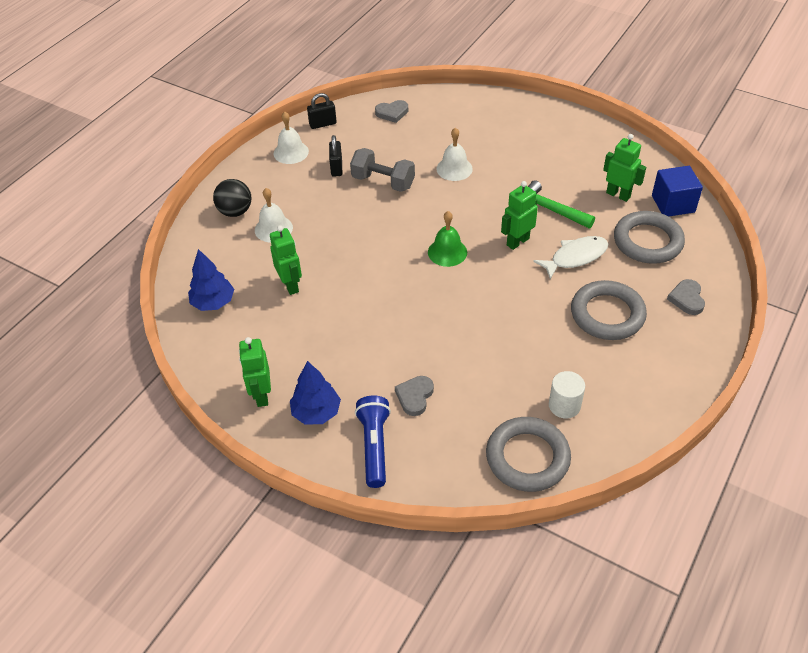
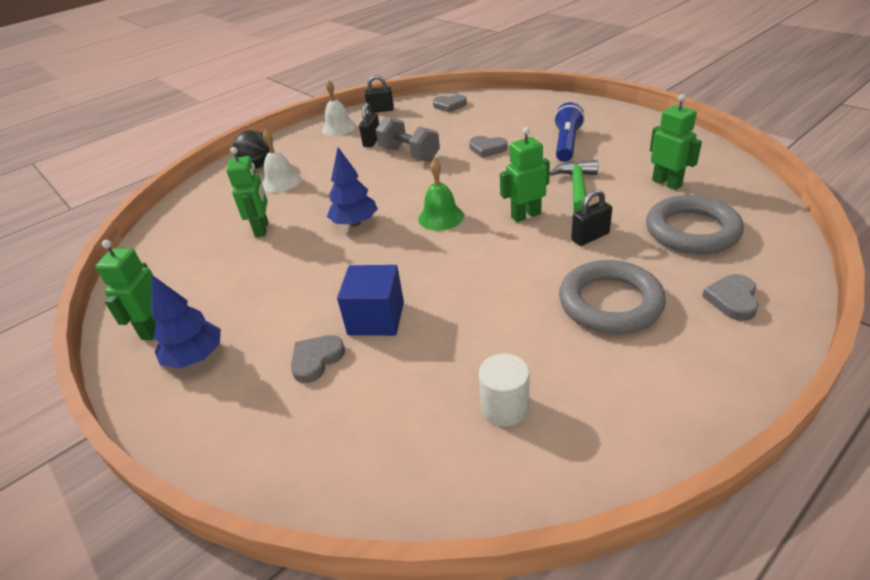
camera: 20 degrees right, 10 degrees down
(213, 303) = (180, 235): blue tree -> blue tree (355, 223)
(374, 446) = (231, 411): blue flashlight -> blue flashlight (566, 144)
(454, 169) = (487, 149): white bell -> grey heart
(527, 457) = (419, 471): grey ring -> none
(550, 209) = (578, 190): green hammer -> green hammer turned 45 degrees clockwise
(575, 257) = (590, 237): white fish -> black padlock
(673, 204) = (737, 197): blue cube -> blue cube (376, 318)

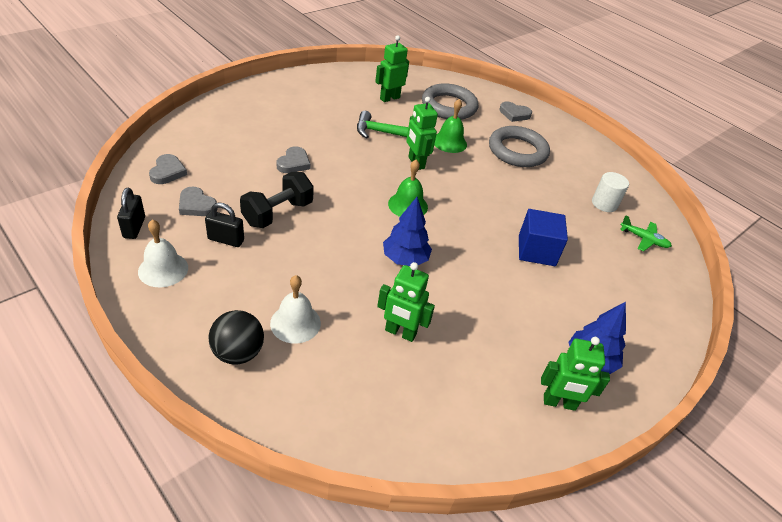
camera: 100 degrees left, 5 degrees up
(262, 229) = (400, 332): green robot -> green robot turned 150 degrees counterclockwise
(316, 360) = (581, 283): grey heart -> grey heart (196, 205)
(409, 154) = (278, 213): grey dumbbell -> black dumbbell
(418, 455) = (644, 239): none -> green plane
(566, 144) = (307, 121): blue flashlight -> none
(590, 237) = (449, 142): black padlock -> green bell

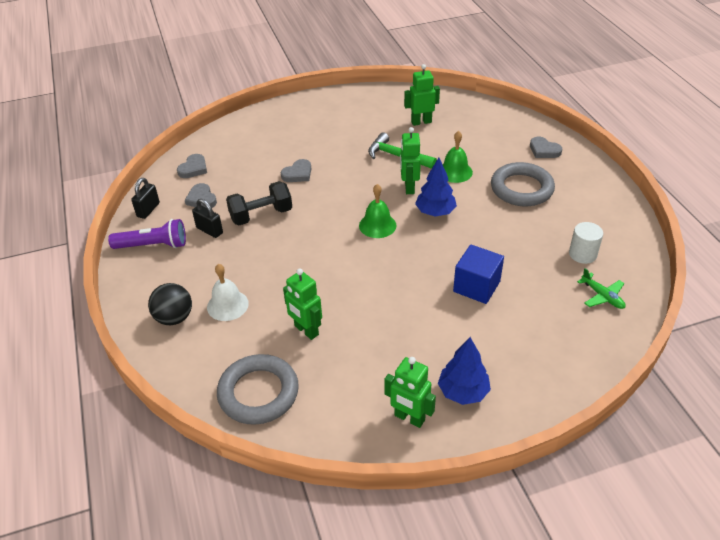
camera: 30 degrees right, 0 degrees up
(163, 269) = (153, 245): white bell -> purple flashlight
(405, 259) = (346, 271): blue tree -> blue tree (435, 212)
(449, 106) = (477, 135): grey ring -> grey ring (258, 393)

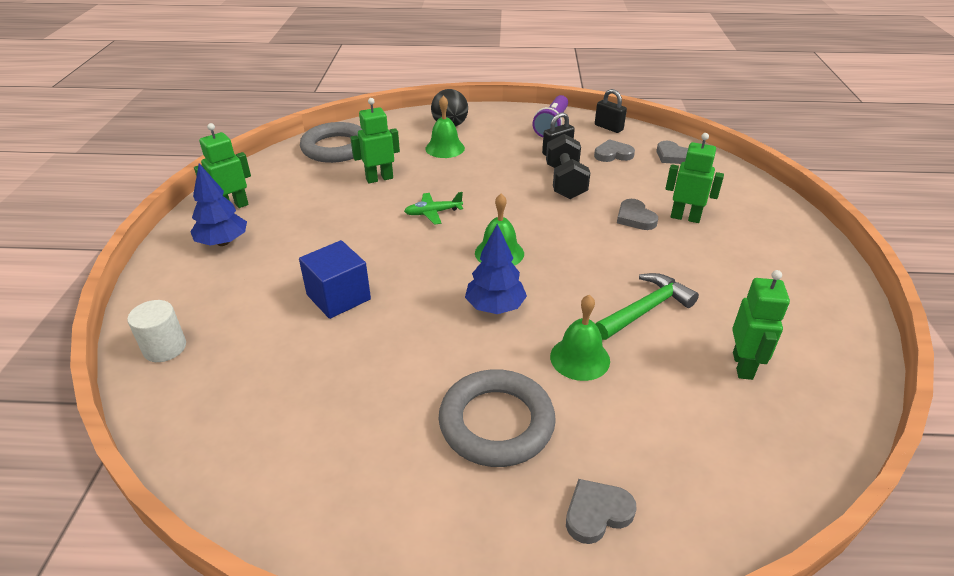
camera: 110 degrees right, 5 degrees down
(227, 305) = (445, 148): white bell -> green bell
(409, 187) = (562, 299): green robot -> green robot (685, 217)
(582, 254) = (304, 426): white cylinder -> white cylinder (165, 348)
(602, 296) = (218, 406): green plane -> green plane (433, 213)

